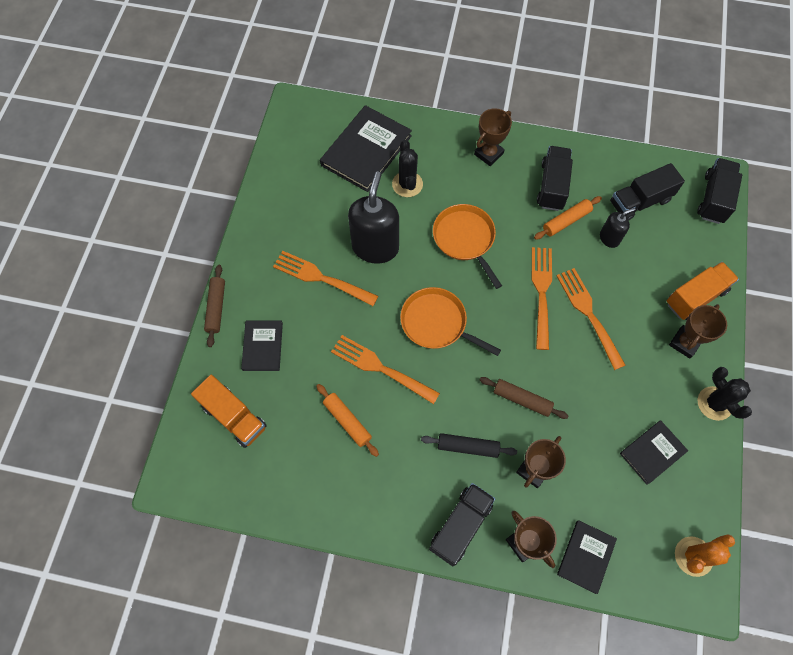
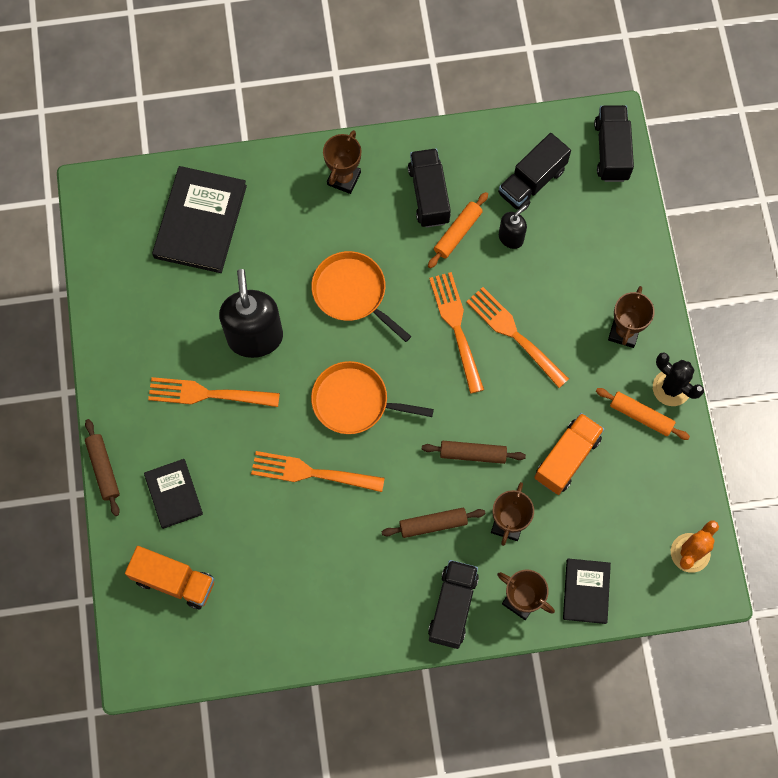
camera: 20 degrees left, 5 degrees up
(347, 421) = (297, 542): orange rolling pin -> orange rolling pin (641, 416)
(407, 184) = (263, 248): black cactus -> none
(468, 447) = (433, 524): black rolling pin -> brown rolling pin
(652, 452) = (622, 462): black book -> none
(695, 297) = (622, 275): orange truck -> orange truck (567, 458)

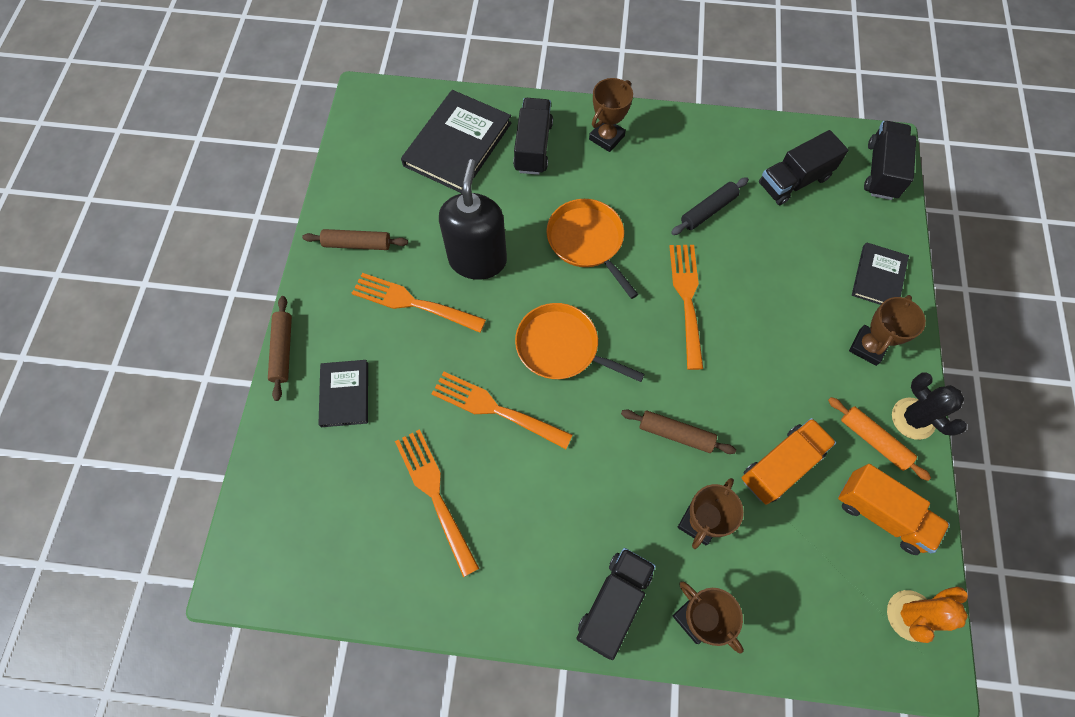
camera: 15 degrees right, 5 degrees down
(174, 581) = (313, 487): orange truck -> orange truck (881, 514)
(429, 195) = (687, 170): black truck -> black truck (533, 147)
(433, 524) = (614, 500): brown rolling pin -> brown rolling pin (357, 244)
(457, 233) = (708, 210): orange rolling pin -> black rolling pin
(511, 238) = (762, 227): black soap dispenser -> none
(514, 334) = (747, 321): orange fork -> orange fork (435, 495)
(586, 591) = (776, 628): black book -> black book (878, 277)

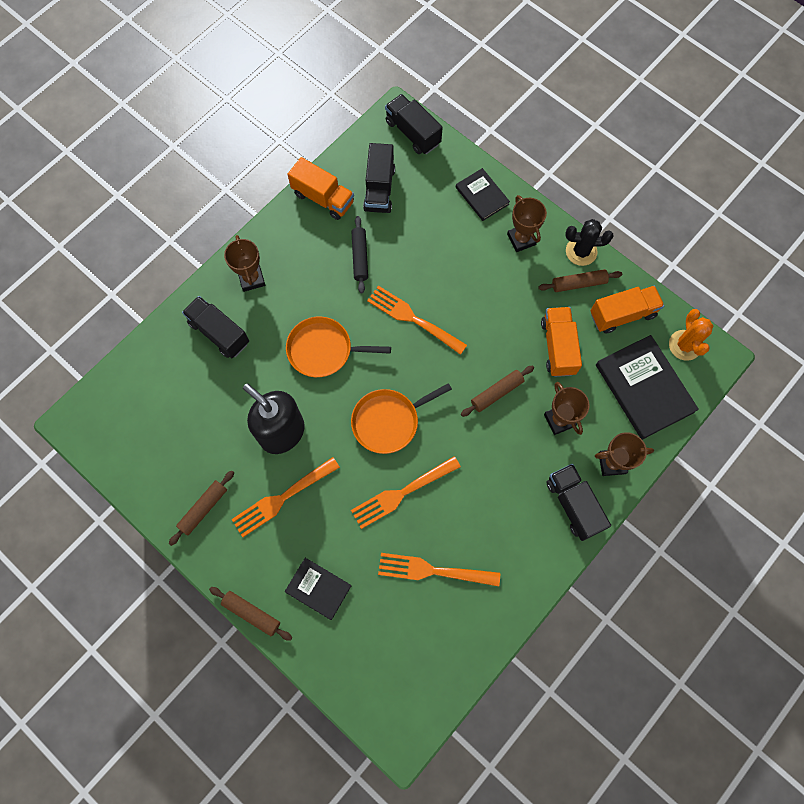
camera: 55 degrees left, 5 degrees up
(457, 144) = (174, 383): black book -> black book (644, 388)
(739, 141) = (323, 198): none -> orange truck
(873, 440) = (578, 283): orange rolling pin -> brown rolling pin

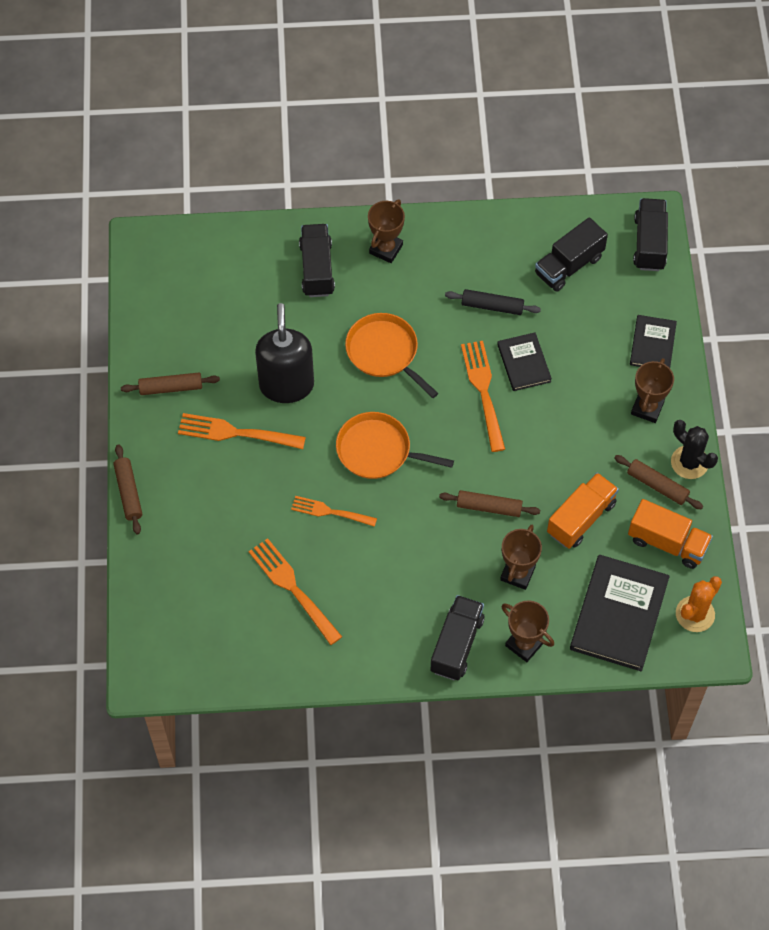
camera: 45 degrees right, 10 degrees down
(318, 588) = (194, 520): black book -> black book (524, 363)
(323, 198) = (513, 234): orange truck -> none
(360, 257) = (492, 306): black rolling pin -> black rolling pin turned 60 degrees clockwise
(402, 493) = (330, 511): orange fork -> orange fork, size x0.66

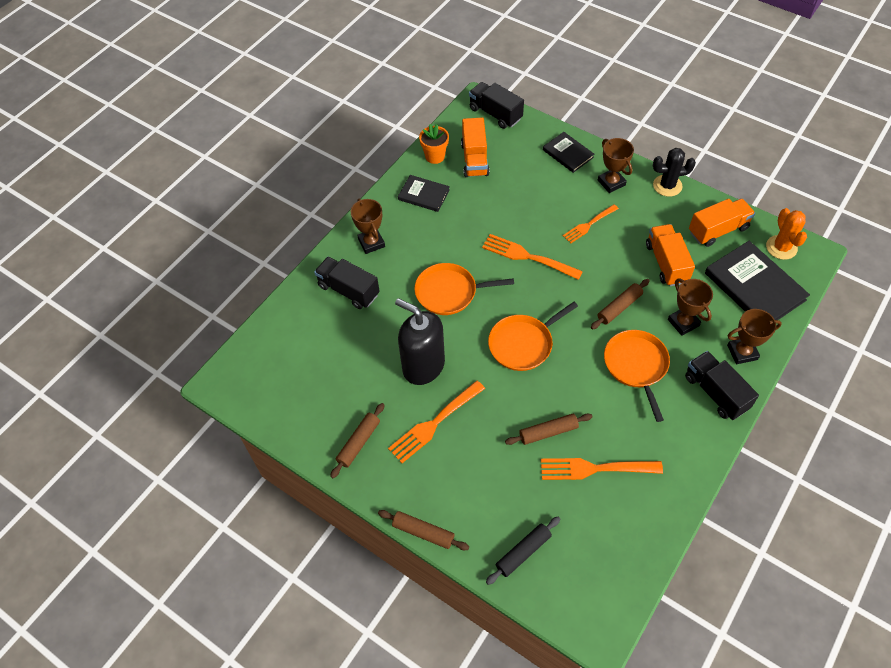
camera: 50 degrees left, 5 degrees down
(330, 511) = (549, 404): orange fork -> orange fork (589, 224)
(432, 560) = (636, 366): none -> orange pan
(492, 306) = (468, 214): black rolling pin -> black rolling pin (523, 552)
(524, 363) = (525, 223): black book -> black book (424, 195)
(541, 228) = (435, 156): none -> orange flower pot
(569, 265) = (474, 159): black truck -> orange truck
(657, 485) = (672, 211): brown rolling pin -> brown rolling pin (548, 432)

